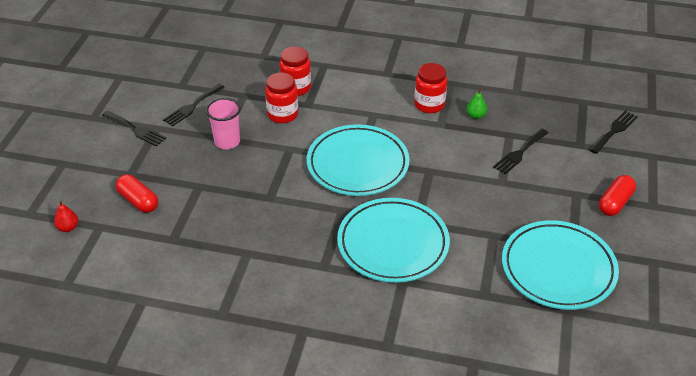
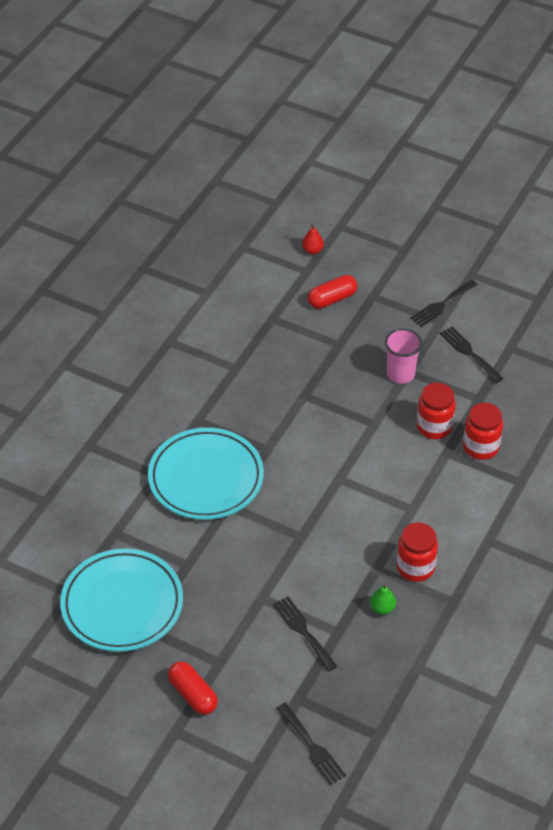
camera: 105 degrees right, 5 degrees up
(357, 164) = (330, 475): turquoise plate -> none

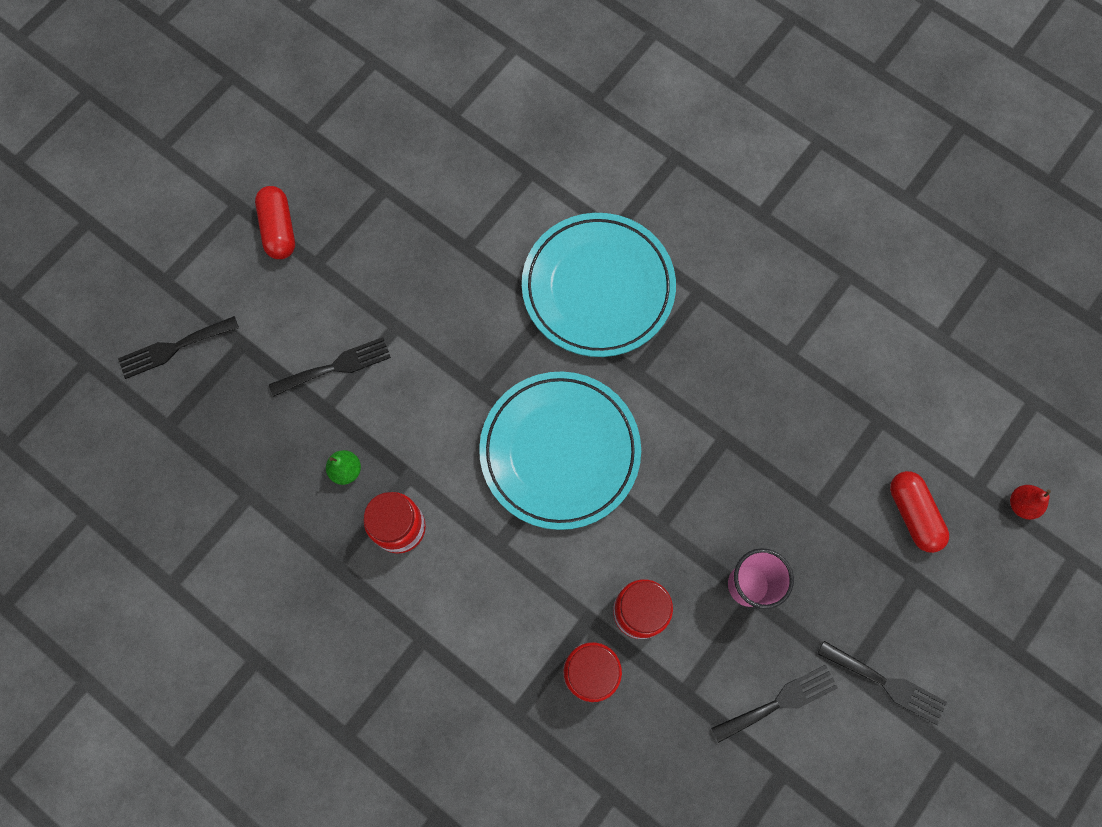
camera: 100 degrees right, 25 degrees up
(122, 604) = (423, 169): turquoise plate -> turquoise plate (560, 451)
(193, 694) = (279, 229): red capsule -> red capsule turned 75 degrees counterclockwise
(442, 305) = (886, 683): black fork -> black fork turned 150 degrees clockwise

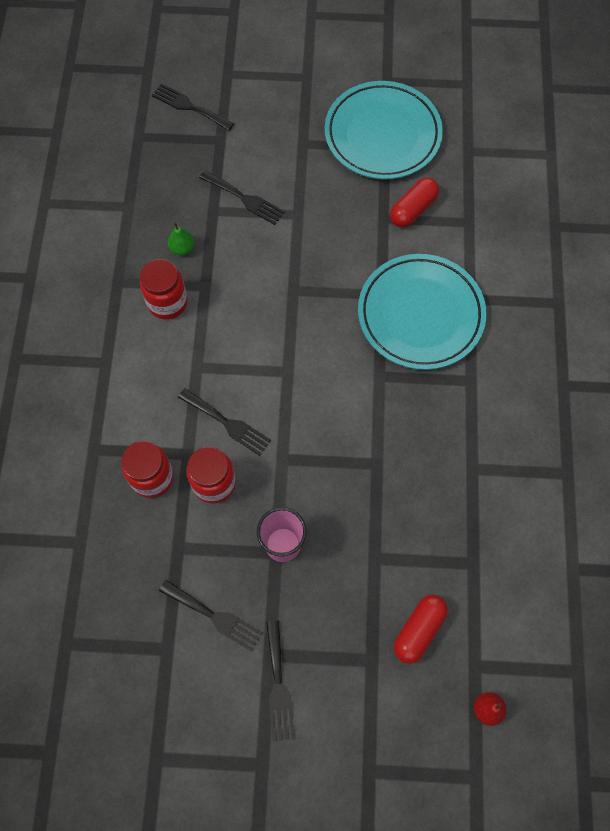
camera: 55 degrees right, 5 degrees down
(279, 229) = (309, 109): red capsule -> red capsule (413, 209)
(560, 451) = (287, 364): turquoise plate -> turquoise plate (382, 135)
(583, 555) = (227, 423): none -> black fork

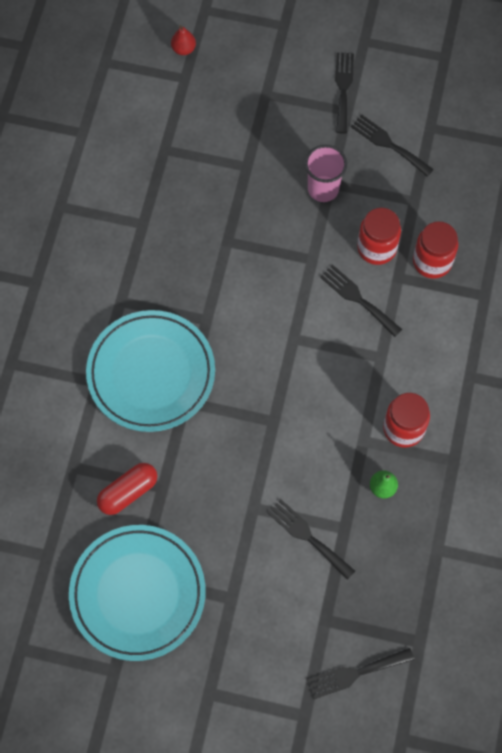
camera: 170 degrees left, 0 degrees up
(189, 107) = (356, 673): black fork -> black fork turned 120 degrees clockwise
(418, 630) = (223, 109): red capsule -> none

